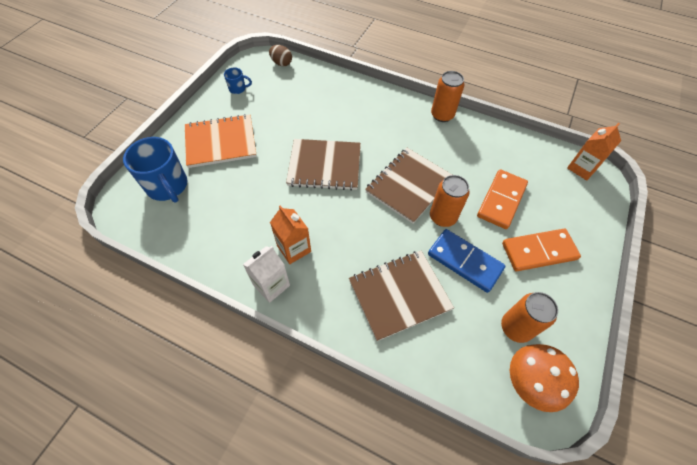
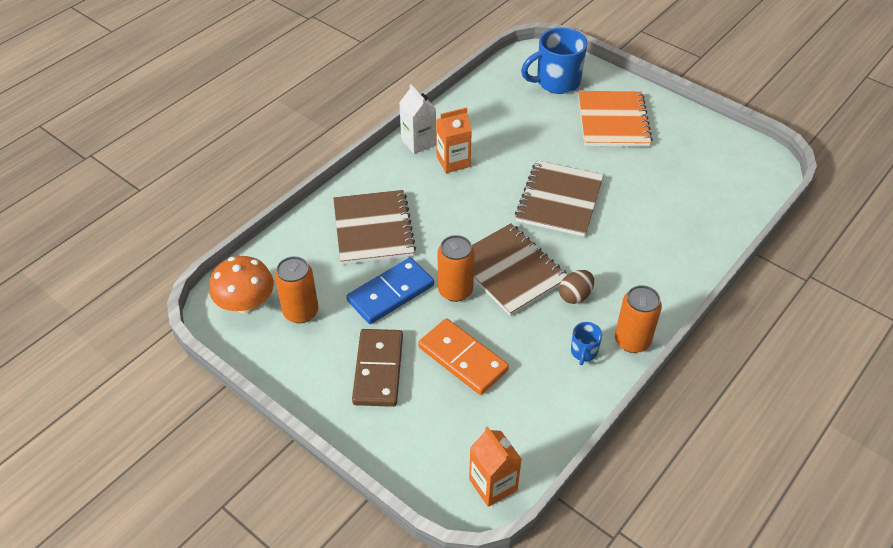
camera: 105 degrees right, 10 degrees down
(238, 89) = (706, 140): blue mug -> blue mug (583, 352)
(281, 63) = (759, 185): brown egg -> brown egg (575, 296)
(538, 251) = (378, 370): orange domino -> brown domino

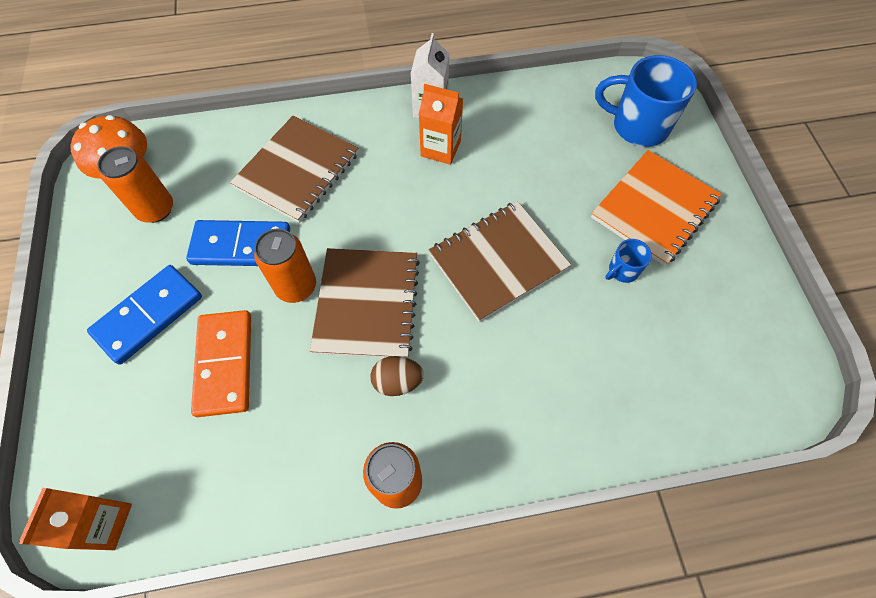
camera: 40 degrees right, 15 degrees up
(378, 370) = (149, 315): brown domino -> blue domino
(583, 352) = (336, 453): blue mug -> blue mug (622, 270)

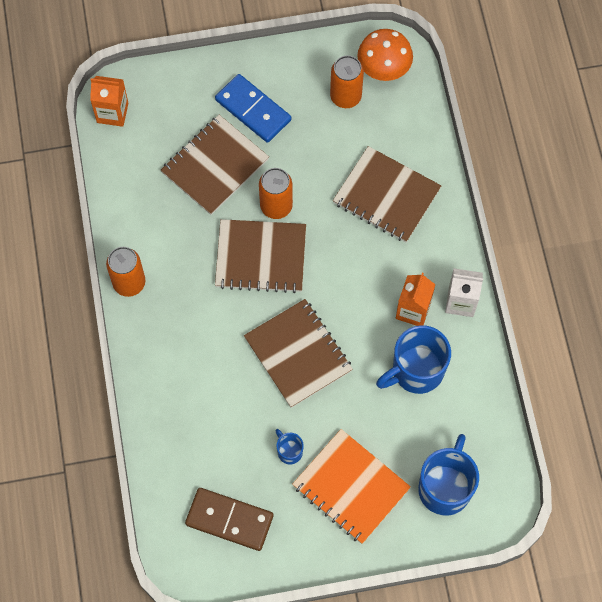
camera: 90 degrees right, 5 degrees up
(225, 364) = (215, 166): orange domino -> brown notebook
(241, 246) = (312, 163): blue domino -> none
(397, 381) = (199, 281): brown egg -> none
(511, 147) = (416, 371): none -> blue mug
(721, 337) = (229, 520): none -> brown domino

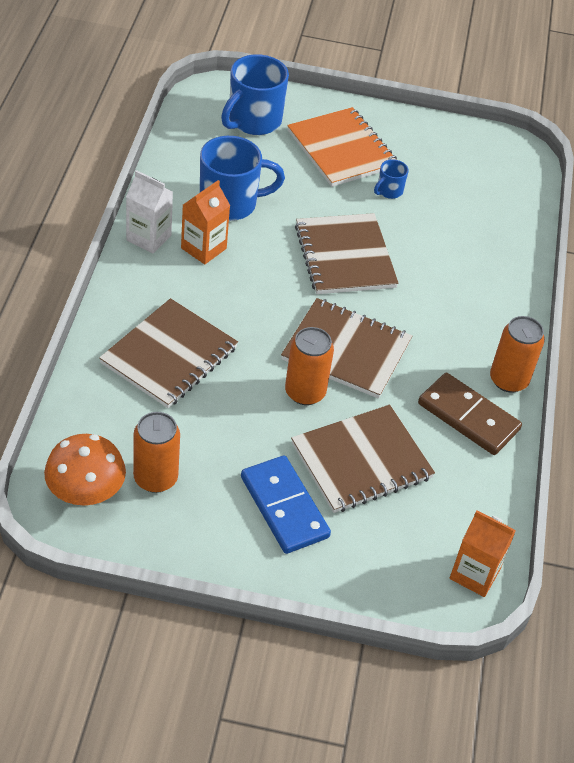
camera: 165 degrees left, 20 degrees down
(229, 520) = (467, 167): brown domino -> brown domino (468, 417)
(289, 451) = (389, 191): blue mug -> blue mug turned 60 degrees clockwise
(386, 196) = (169, 355): brown notebook -> brown notebook turned 75 degrees clockwise

